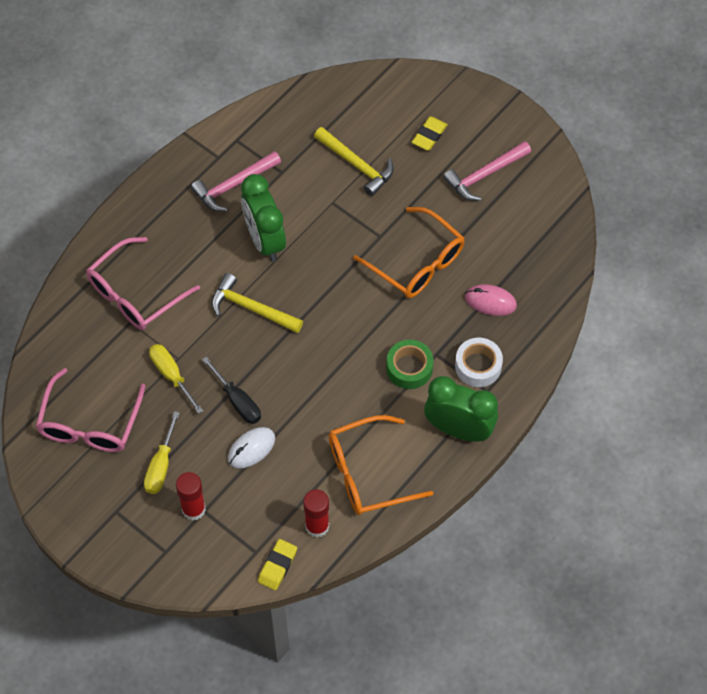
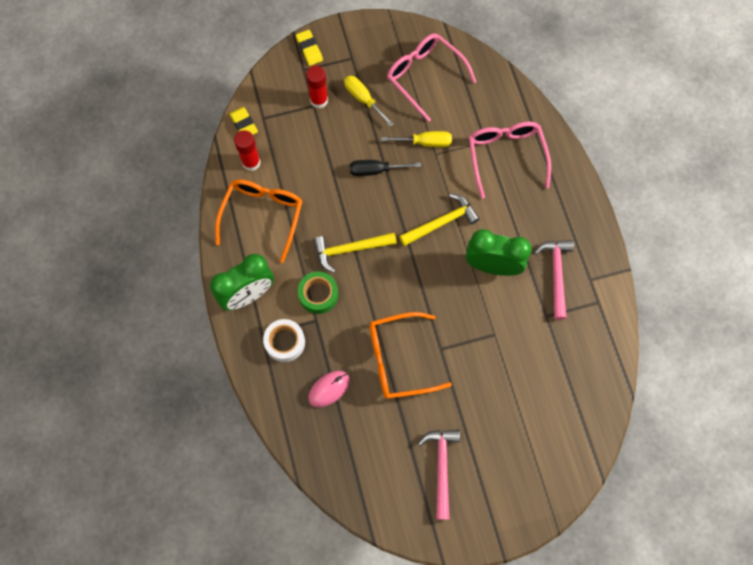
camera: 125 degrees right, 10 degrees up
(251, 449) = (335, 158): white mouse -> none
(357, 165) = (516, 375): yellow hammer -> yellow hammer (350, 250)
(429, 135) = (508, 450): yellow eraser -> yellow eraser (309, 49)

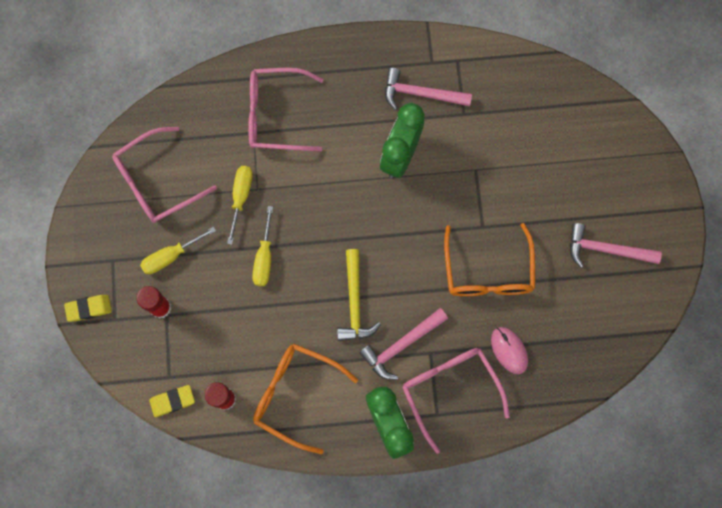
camera: 80 degrees left, 5 degrees up
(285, 342) = (450, 390): white tape -> pink glasses
(318, 294) = (401, 345): green tape -> pink hammer
(376, 170) = (264, 257): black screwdriver -> yellow screwdriver
(441, 222) = (340, 198): yellow hammer -> none

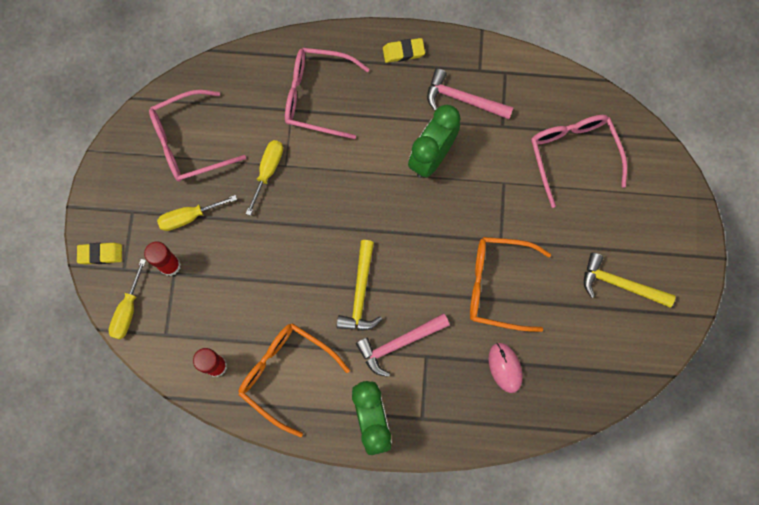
camera: 10 degrees right, 0 degrees up
(172, 401) = (164, 359): yellow eraser -> yellow eraser (403, 52)
(264, 257) = (280, 233): yellow screwdriver -> yellow screwdriver (128, 309)
(450, 390) = (439, 397): pink glasses -> pink glasses (573, 155)
(488, 271) = (498, 285): orange glasses -> orange glasses turned 90 degrees clockwise
(606, 250) = (620, 284): pink hammer -> yellow hammer

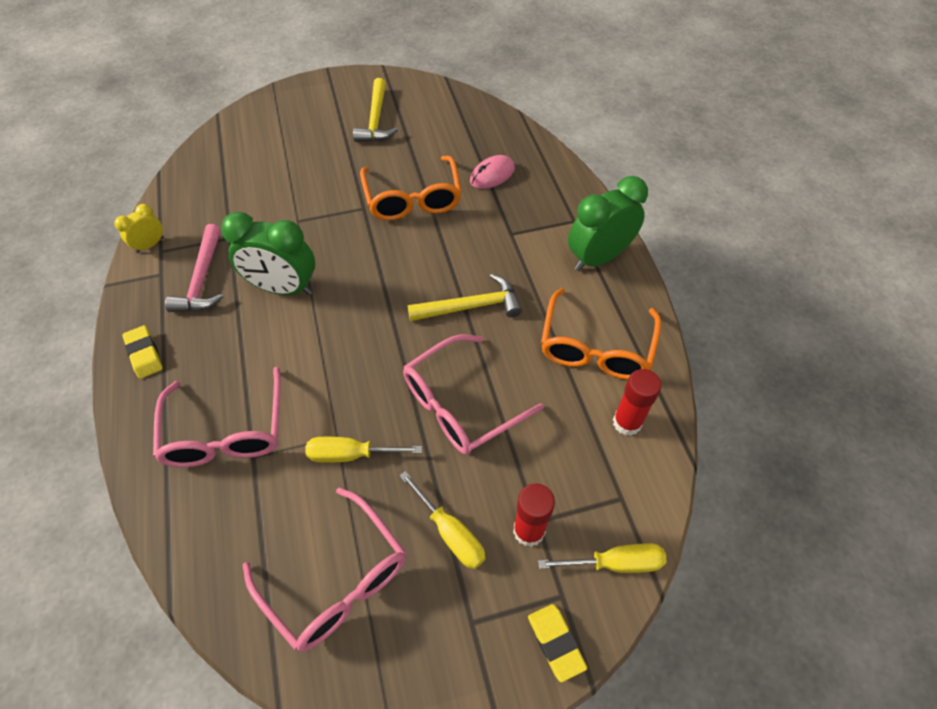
camera: 110 degrees left, 20 degrees down
(399, 344) = (510, 258): pink hammer -> none
(514, 65) = (150, 245): none -> yellow clock
(573, 155) = (251, 176): pink glasses -> pink glasses (461, 404)

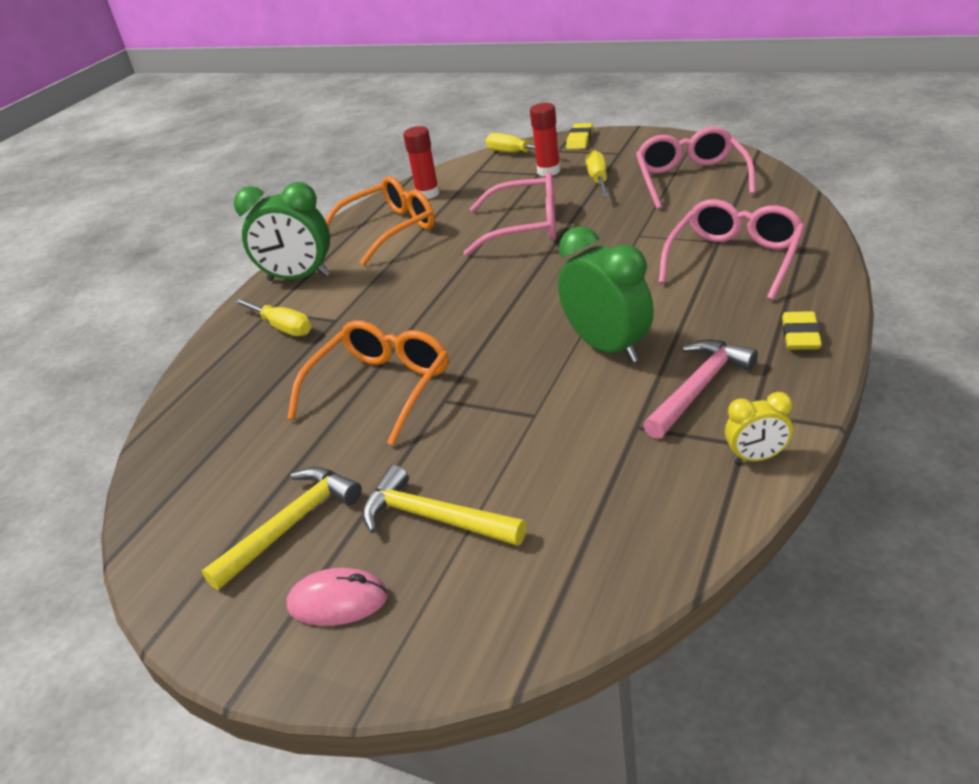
camera: 135 degrees left, 20 degrees down
(351, 454) = (635, 224): yellow screwdriver -> yellow screwdriver (282, 327)
(471, 306) = (445, 278): yellow hammer -> yellow hammer (434, 518)
(492, 175) = (270, 381): pink mouse -> pink mouse (338, 601)

